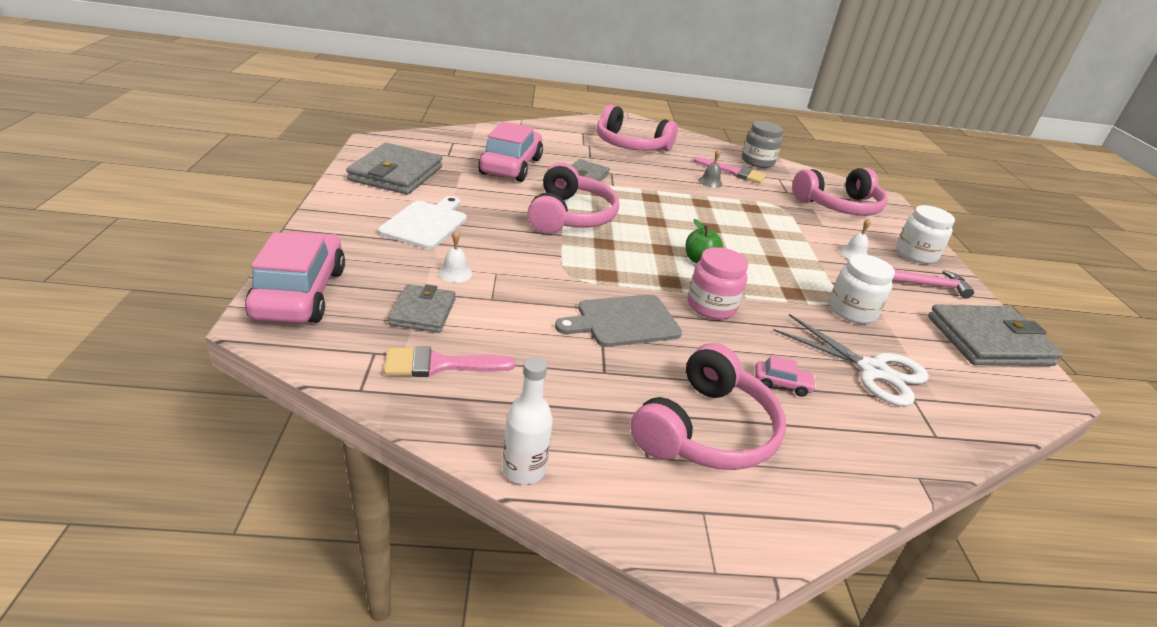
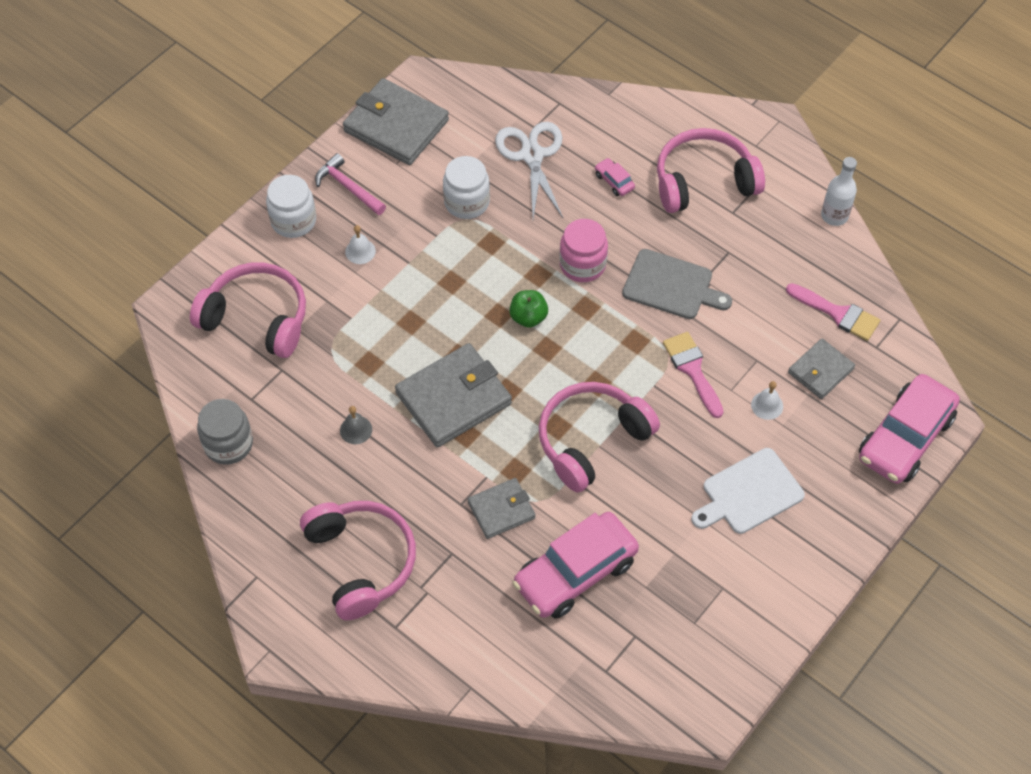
camera: 135 degrees left, 25 degrees up
(396, 174) = (726, 611): grey wallet -> grey wallet (453, 398)
(734, 172) = (295, 436): pink brush -> pink brush (692, 370)

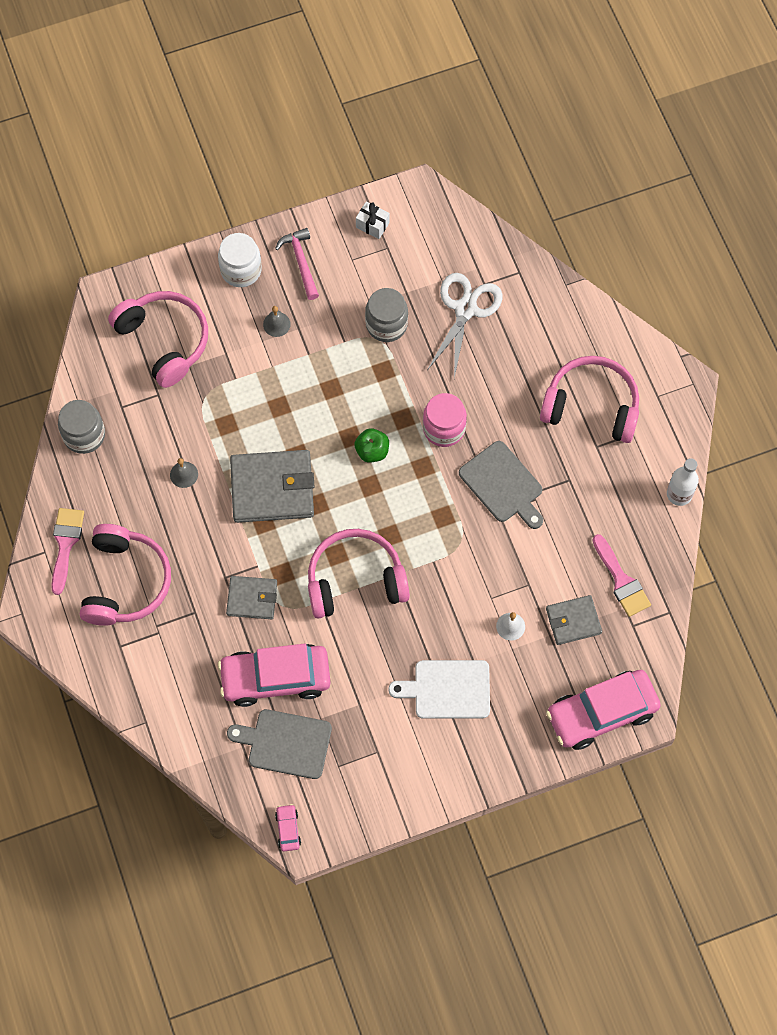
camera: 30 degrees right, 10 degrees up
(360, 251) = (276, 324): white bell -> grey bell
(396, 126) = (372, 225): grey wallet -> white gift
(467, 202) = (386, 324): white jar -> grey jar
(614, 181) = (517, 367): pink car -> pink car (288, 829)
(627, 630) = (285, 743): none -> grey cutting board
(692, 370) = (472, 565): pink brush -> pink brush (65, 544)

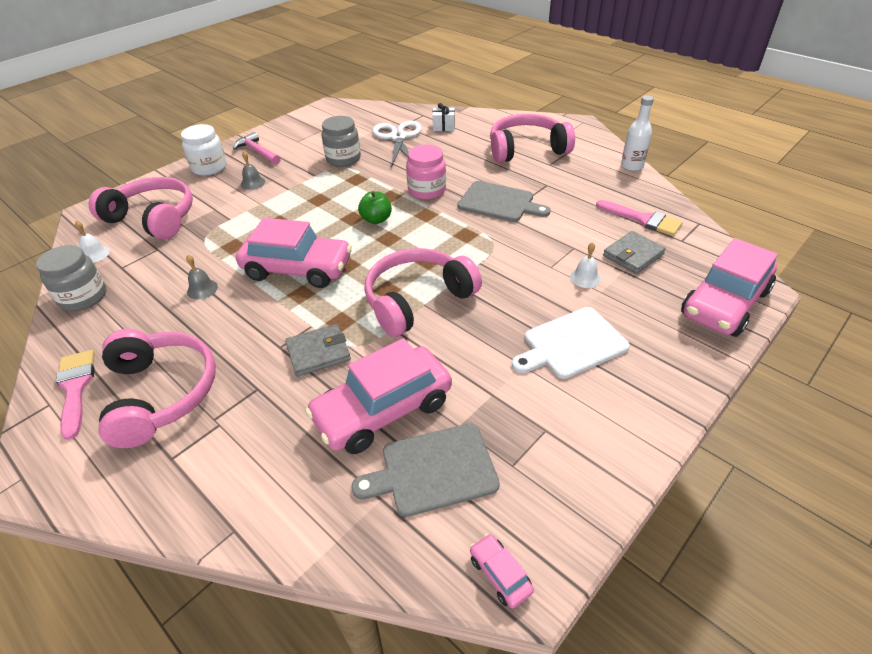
camera: 25 degrees left, 25 degrees down
(101, 374) = (95, 254): none -> white bell
(272, 488) = (298, 269): grey wallet -> pink car
(372, 225) = (303, 125): white gift -> white gift (443, 127)

